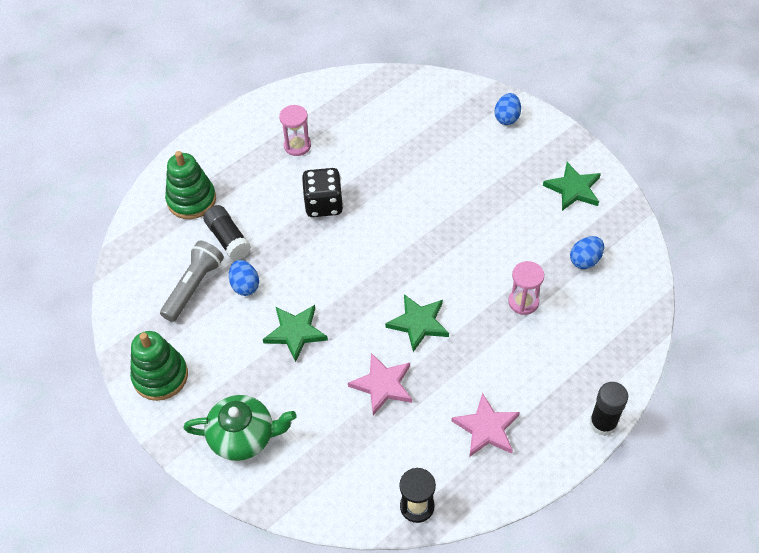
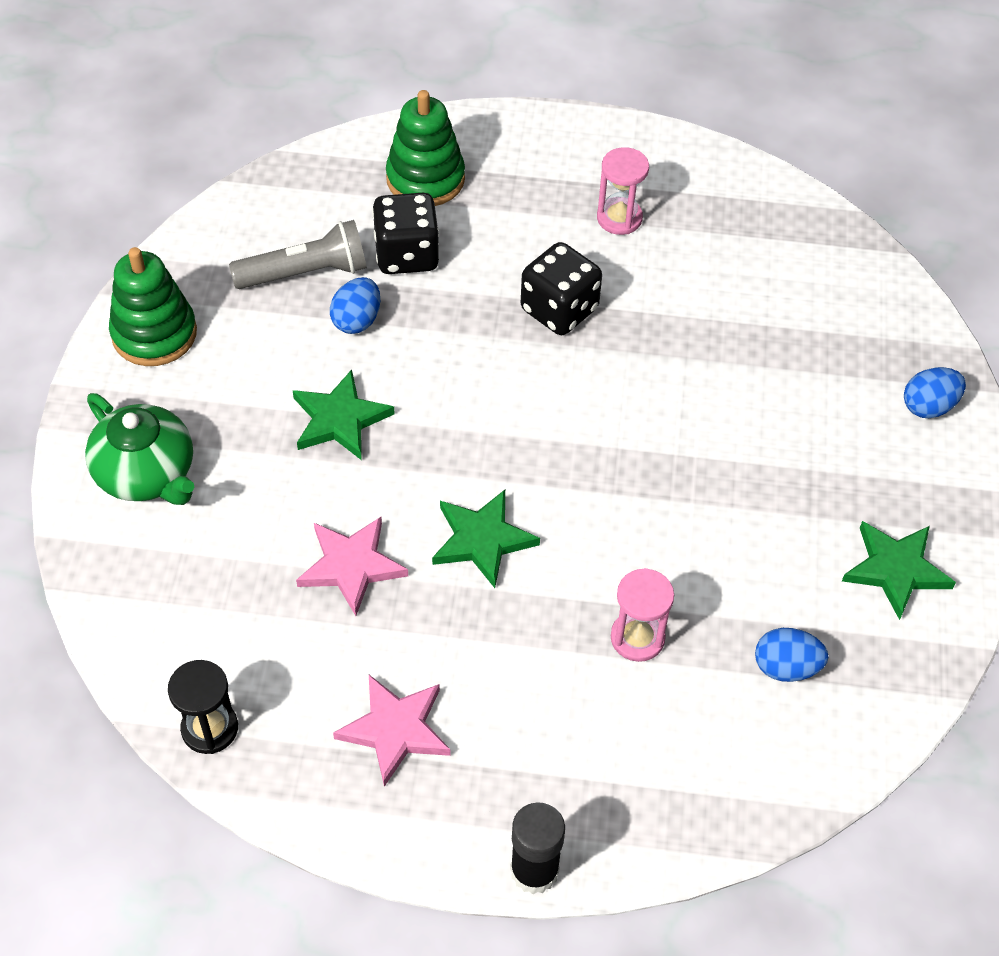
camera: 45 degrees right, 0 degrees up
(228, 239) = (406, 255): black glue stick -> black dice

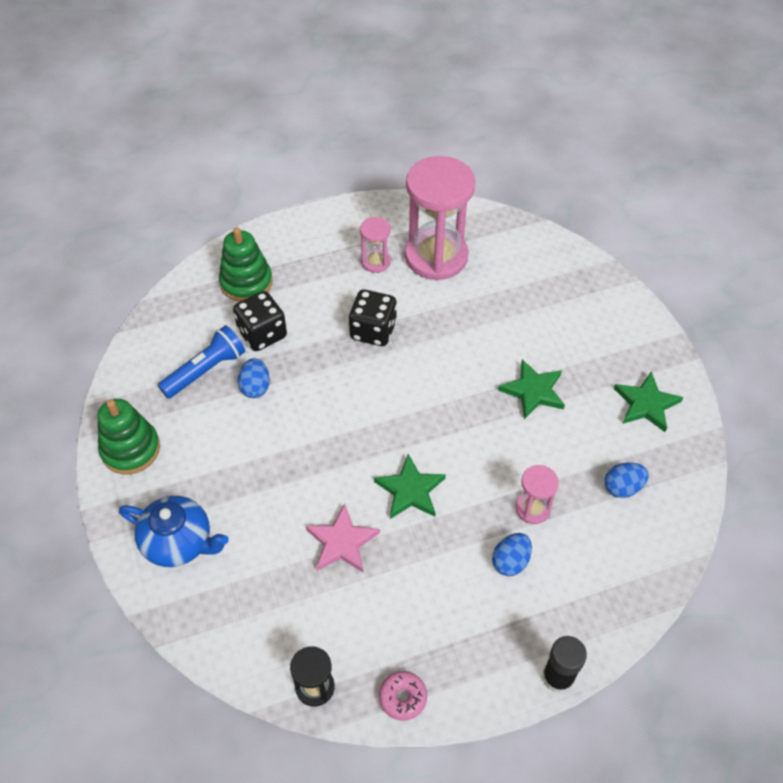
camera: 25 degrees left, 0 degrees up
(147, 474) = (179, 542): green teapot -> blue teapot
(305, 273) = (206, 370): grey flashlight -> blue flashlight
(312, 795) = (402, 698): none -> pink donut
(340, 419) = (281, 453): green star -> green star (533, 391)
(395, 730) = (428, 632): pink star -> none
(710, 244) = (436, 256): none -> pink hourglass
(928, 406) = (608, 303): blue egg -> blue egg (510, 561)

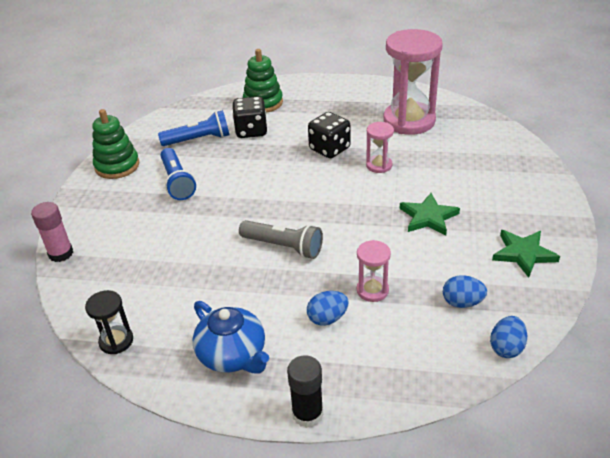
camera: 30 degrees right, 15 degrees down
(161, 605) = (61, 253): none -> pink glue stick
(179, 542) = (102, 223): blue teapot -> blue teapot (233, 355)
(226, 446) = (177, 182): none -> blue flashlight
(255, 387) = (223, 157): blue egg -> blue egg (506, 348)
(342, 542) = (209, 261): pink star -> none
(375, 262) = (361, 113): pink hourglass -> pink hourglass (379, 165)
(402, 698) = (172, 375): pink donut -> none
(410, 490) = (283, 247): green star -> grey flashlight

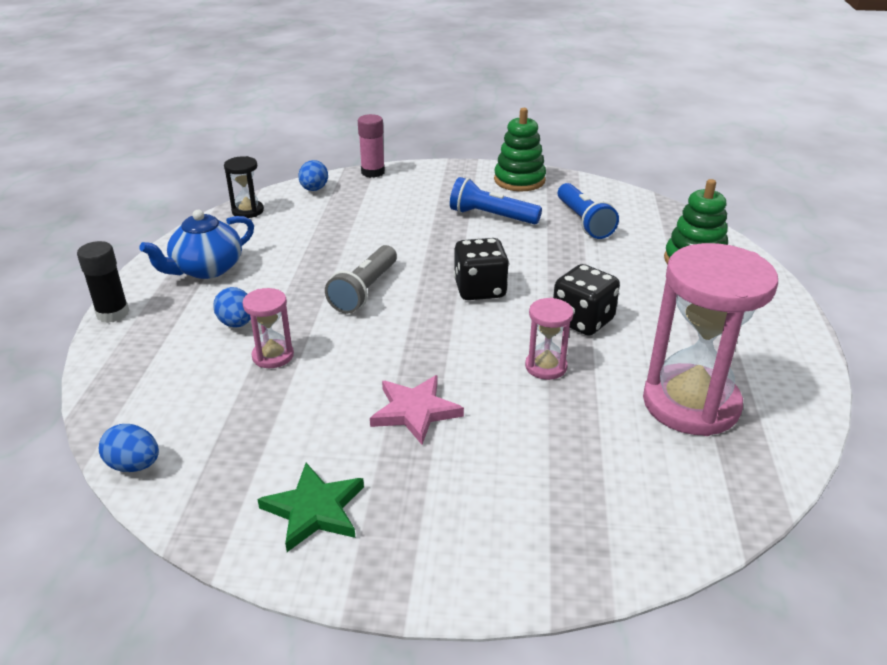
camera: 85 degrees right, 5 degrees down
(177, 182) = (491, 216): blue flashlight -> blue flashlight turned 45 degrees clockwise
(251, 131) = (614, 256): black dice -> black dice (480, 290)
(428, 217) = (415, 411): green star -> pink star
(462, 302) = (228, 431): blue egg -> blue egg (314, 189)

